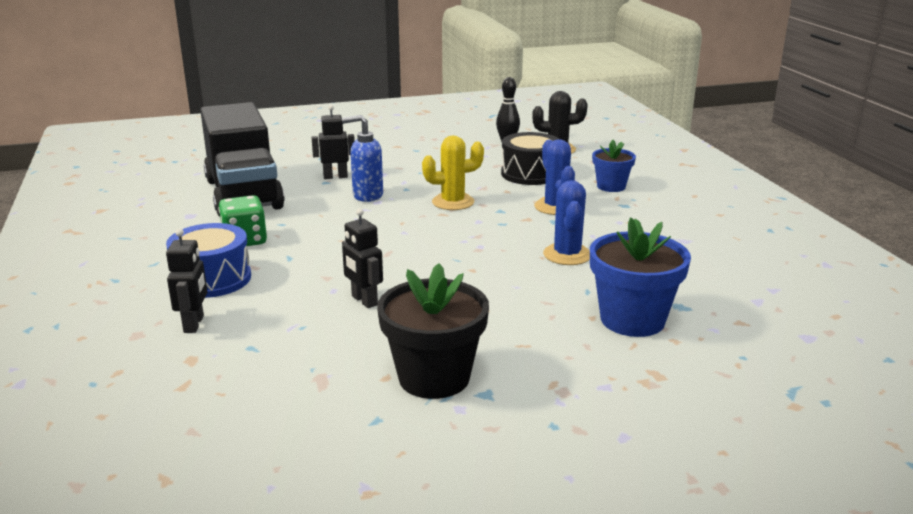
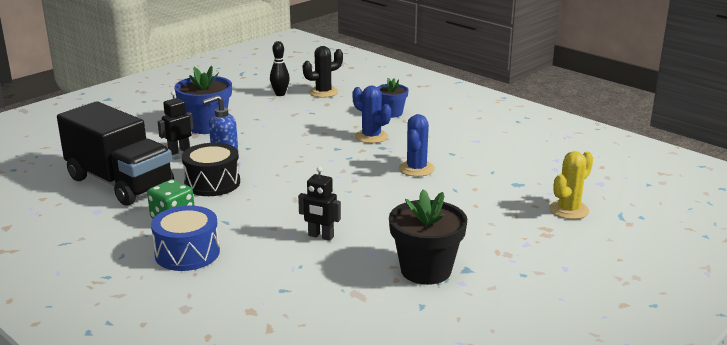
camera: 30 degrees left, 0 degrees up
(194, 324) = (219, 288): black robot -> none
(453, 202) = (296, 150): yellow cactus -> yellow cactus (569, 210)
(530, 174) = (326, 116): black drum -> black drum (212, 183)
(567, 255) = (416, 169): blue cactus -> blue cactus turned 45 degrees clockwise
(632, 320) = (500, 200): blue flower pot -> blue flower pot (206, 126)

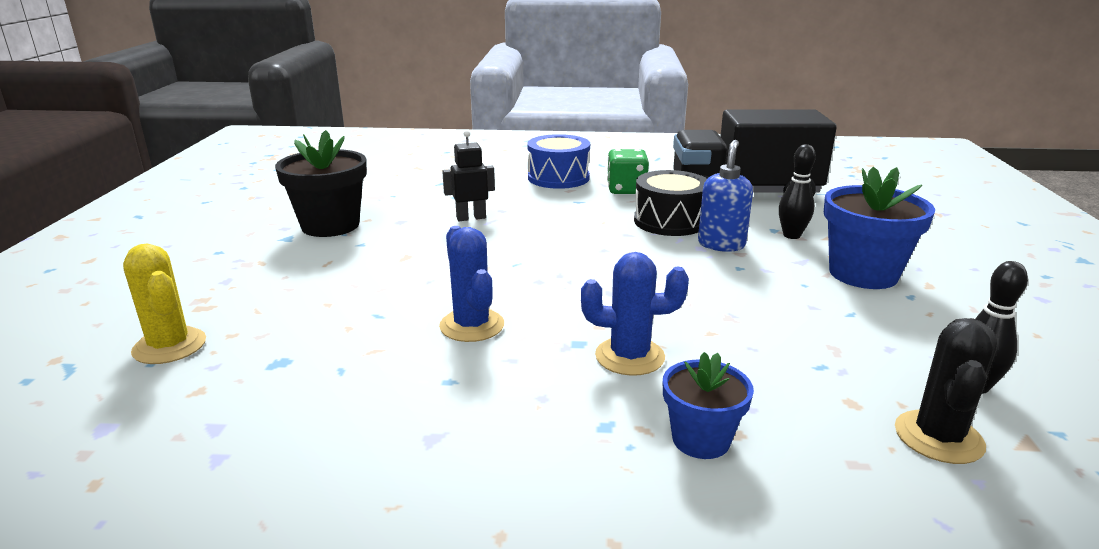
camera: 140 degrees right, 0 degrees up
(179, 151) = (791, 235): black robot -> black bowling pin
(569, 210) = (169, 346): yellow cactus -> yellow cactus turned 45 degrees counterclockwise

